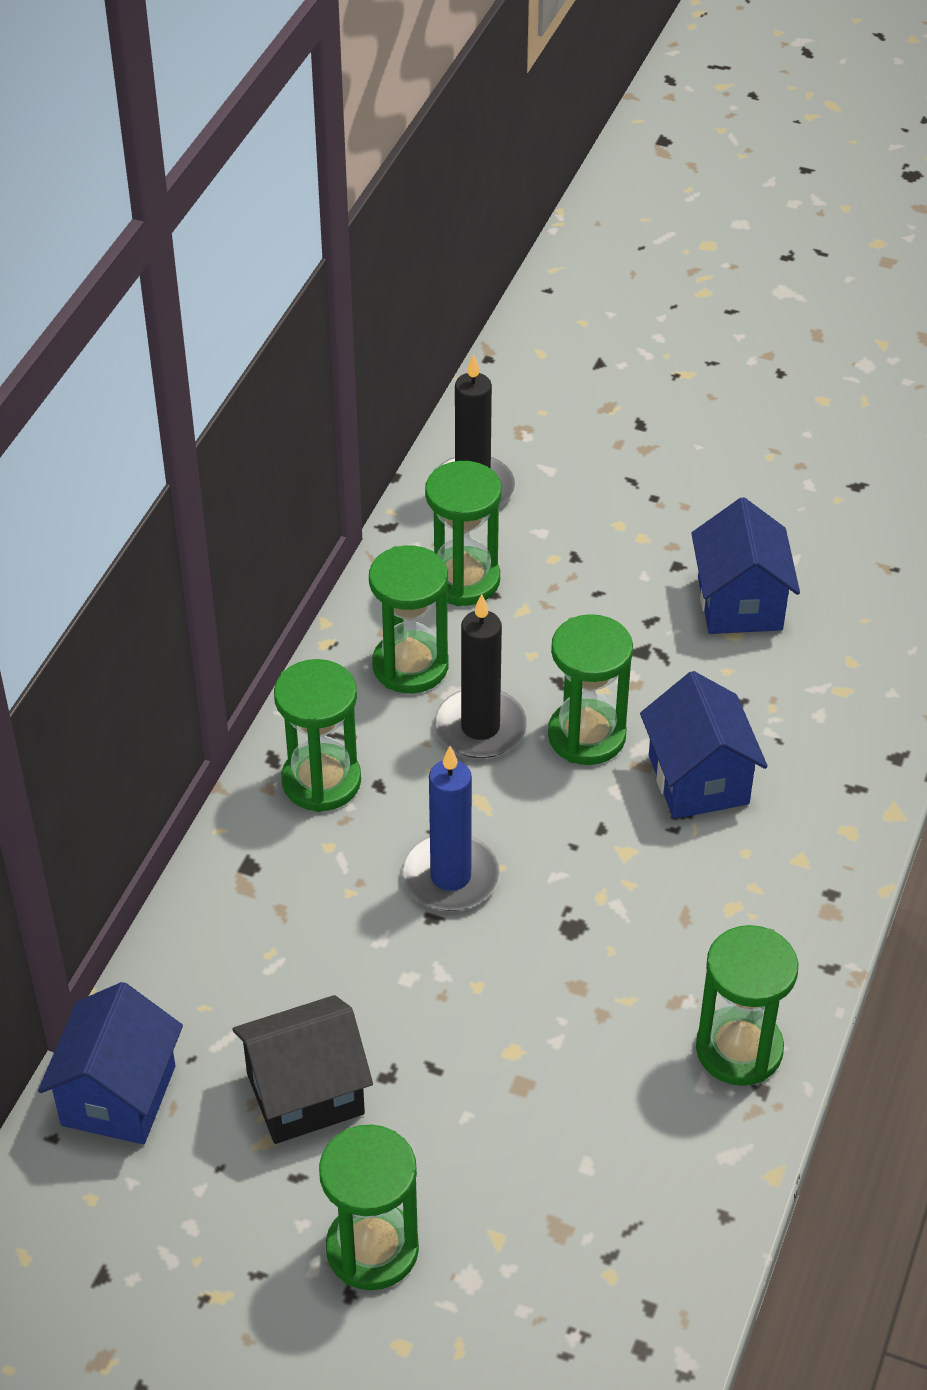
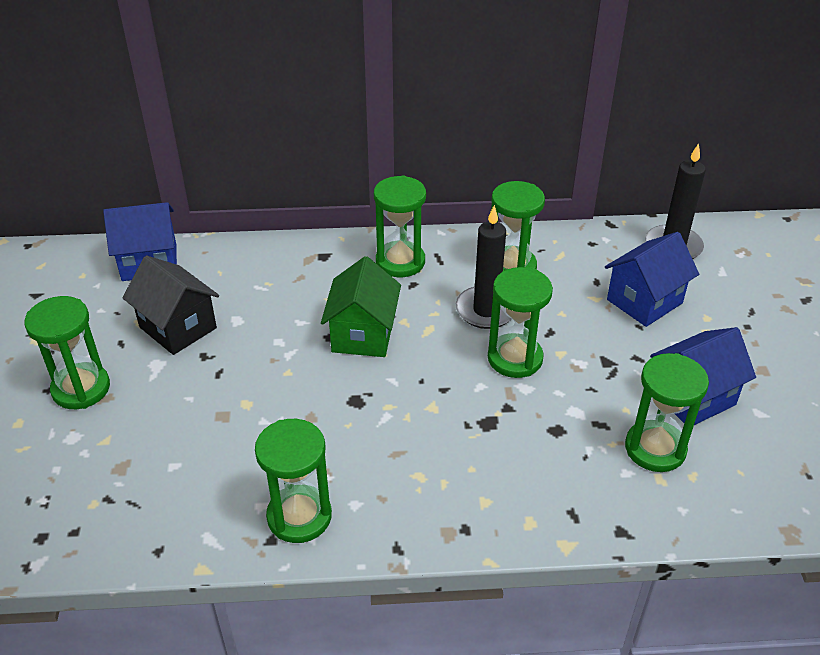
camera: 65 degrees right, 5 degrees down
(450, 877) = (363, 334): blue candle -> green house
(463, 580) = (596, 266): green hourglass -> green hourglass (655, 449)
(698, 779) = (518, 424): blue house -> blue house (644, 301)

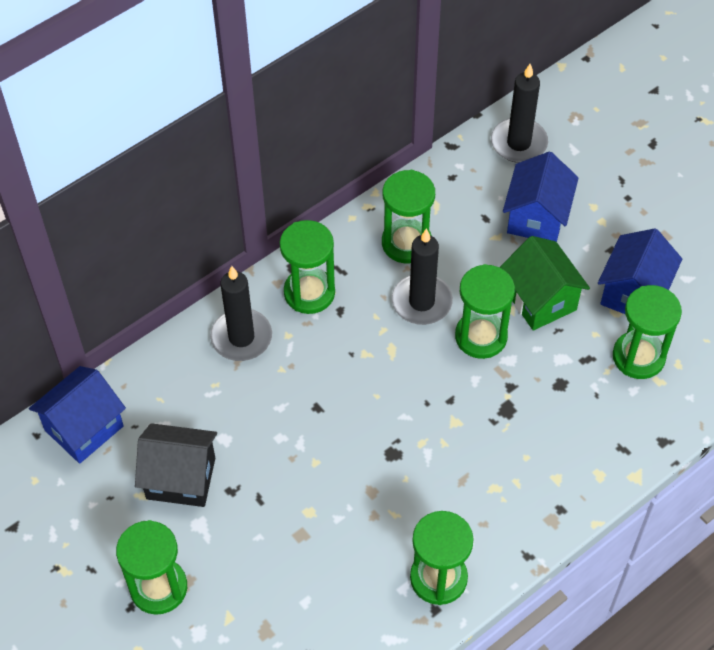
camera: 35 degrees left, 15 degrees up
(319, 264) = (241, 337): none -> black candle
(363, 334) = (343, 387): green house -> green house (540, 299)

